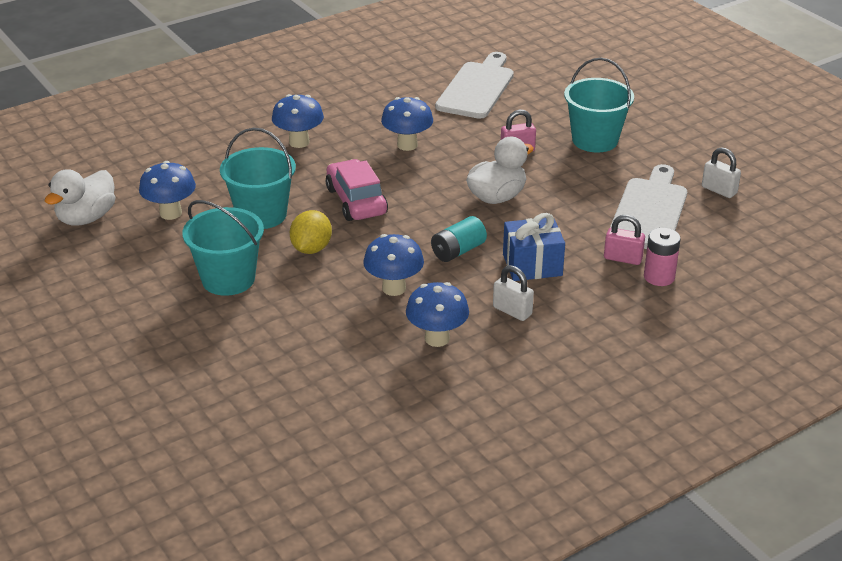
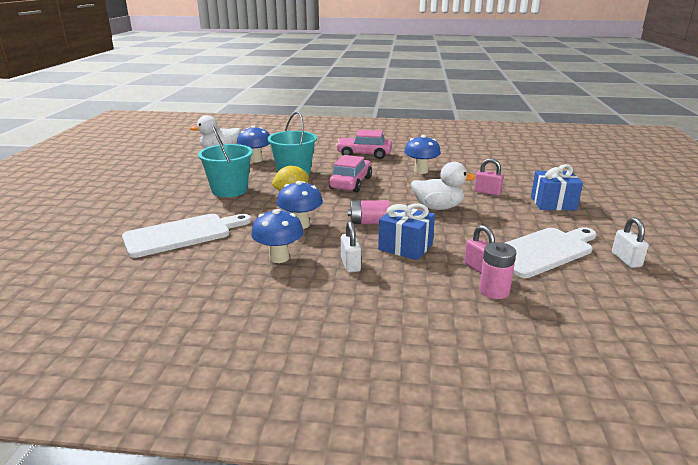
camera: 40 degrees right, 10 degrees down
(299, 142) = (364, 154): blue mushroom -> pink car
(458, 251) = (369, 222): turquoise battery -> pink battery
(477, 88) = (504, 161): white cutting board -> white cutting board (182, 234)
(595, 140) = (553, 203): turquoise bucket -> blue gift

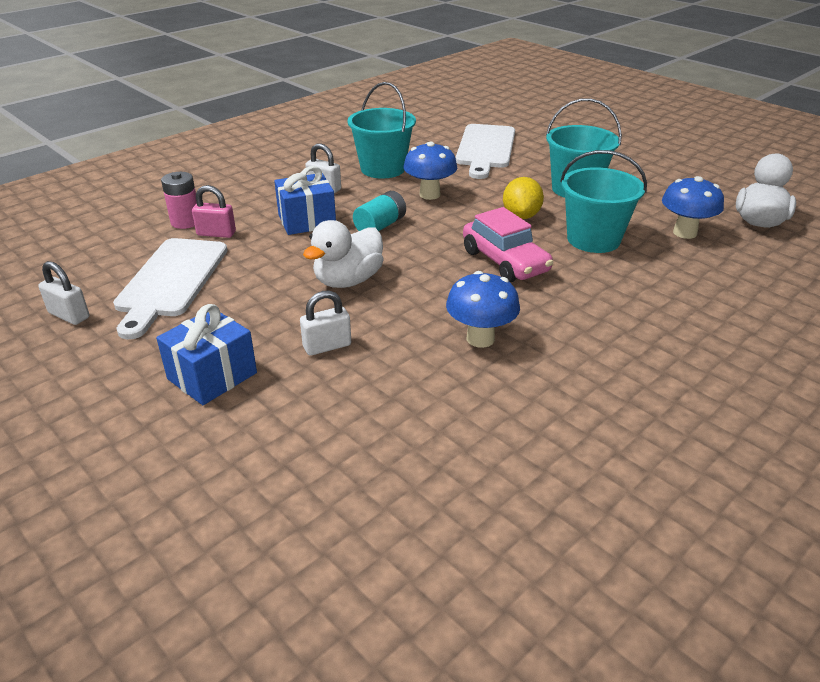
camera: 130 degrees right, 10 degrees up
(279, 258) = (382, 169): blue mushroom -> turquoise bucket
(364, 154) = (625, 327): pink car -> none
(369, 222) = (380, 226): pink battery -> turquoise battery
(487, 192) = (327, 346): pink padlock -> white padlock

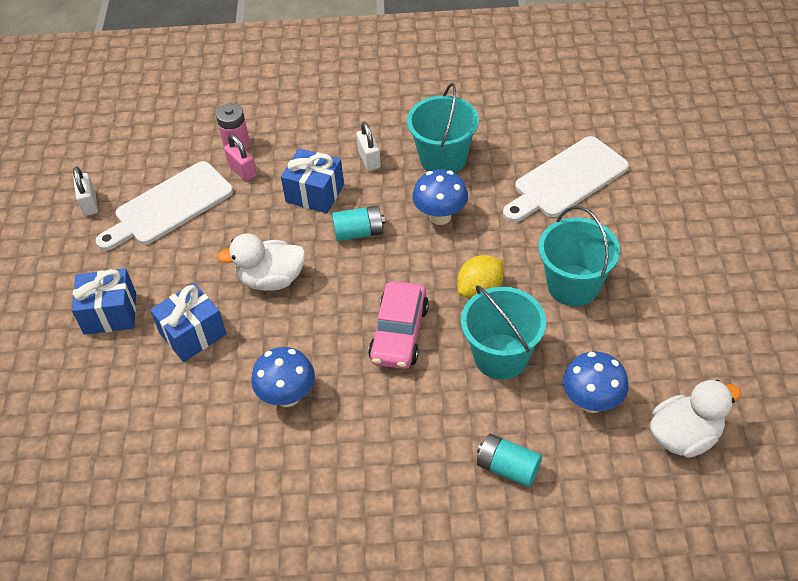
camera: 45 degrees right, 15 degrees up
(327, 346) = (193, 334): white padlock -> blue gift
(700, 288) = (507, 468): none -> turquoise battery

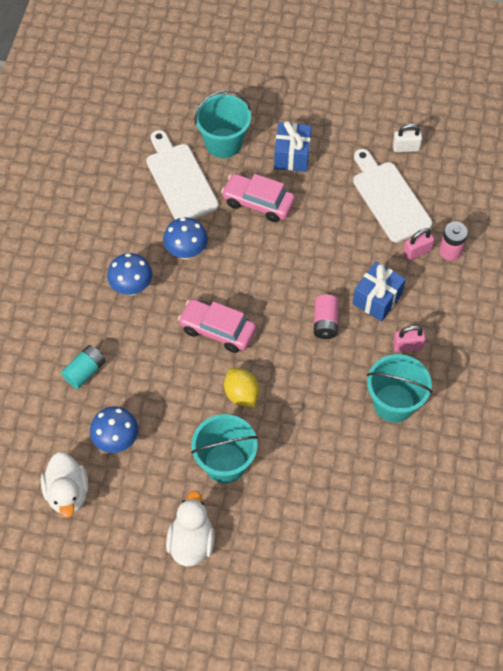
camera: 100 degrees right, 10 degrees up
(193, 334) = (258, 203): blue gift -> pink car
(271, 279) = (294, 256): white duck -> white duck (191, 542)
(359, 232) = (325, 322): turquoise battery -> pink battery
(369, 159) = (407, 346): white padlock -> pink padlock
(440, 216) = (326, 385): blue mushroom -> blue mushroom (132, 287)
(501, 356) = (175, 392): turquoise bucket -> turquoise bucket (223, 143)
(566, 180) = (342, 496): white cutting board -> white cutting board (180, 179)

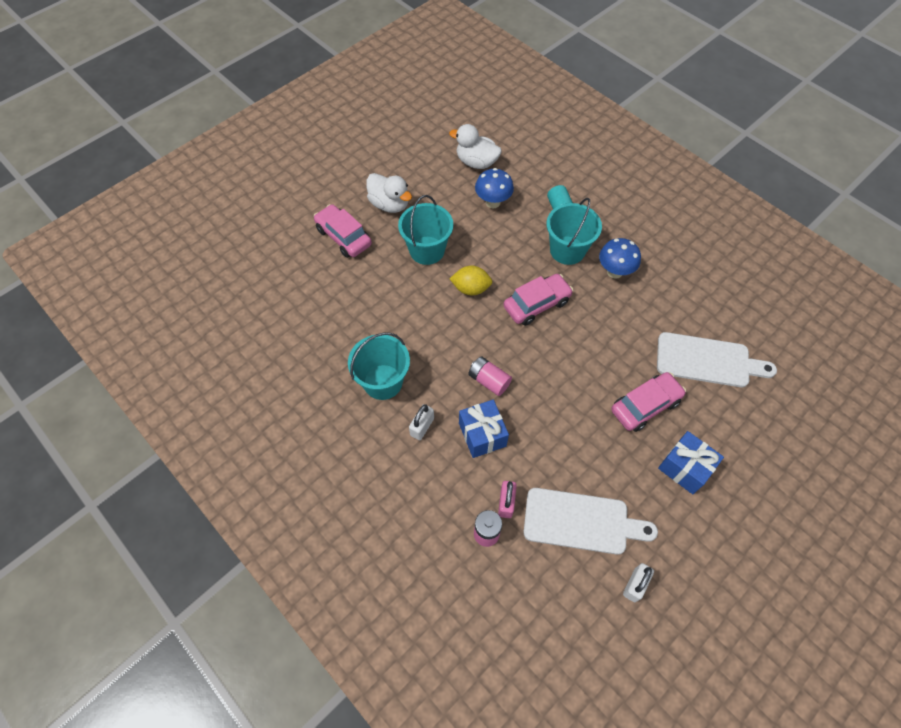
camera: 125 degrees right, 0 degrees up
(186, 252) = (625, 324): blue mushroom -> none
(223, 143) = (733, 419): turquoise bucket -> turquoise bucket (567, 250)
(268, 557) = (343, 237): none -> pink car
(407, 346) = (422, 427): pink padlock -> white padlock

